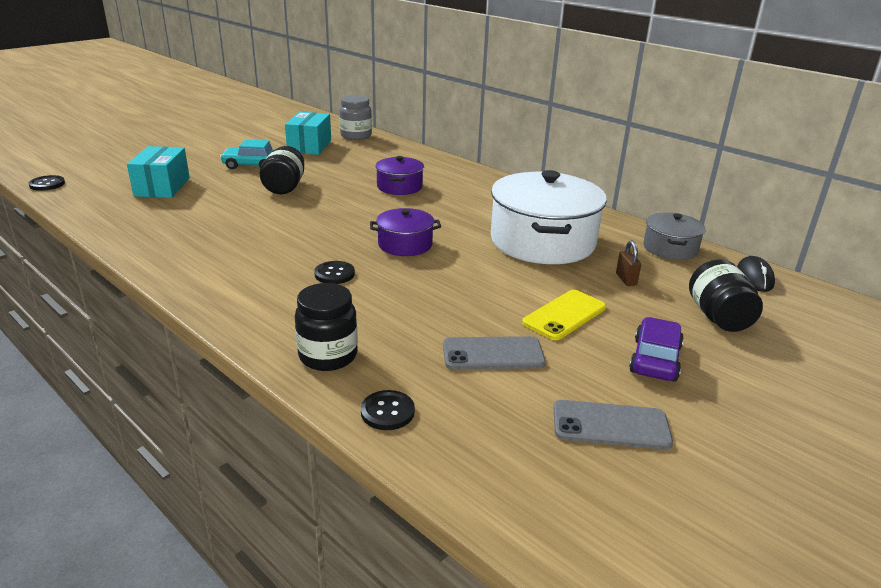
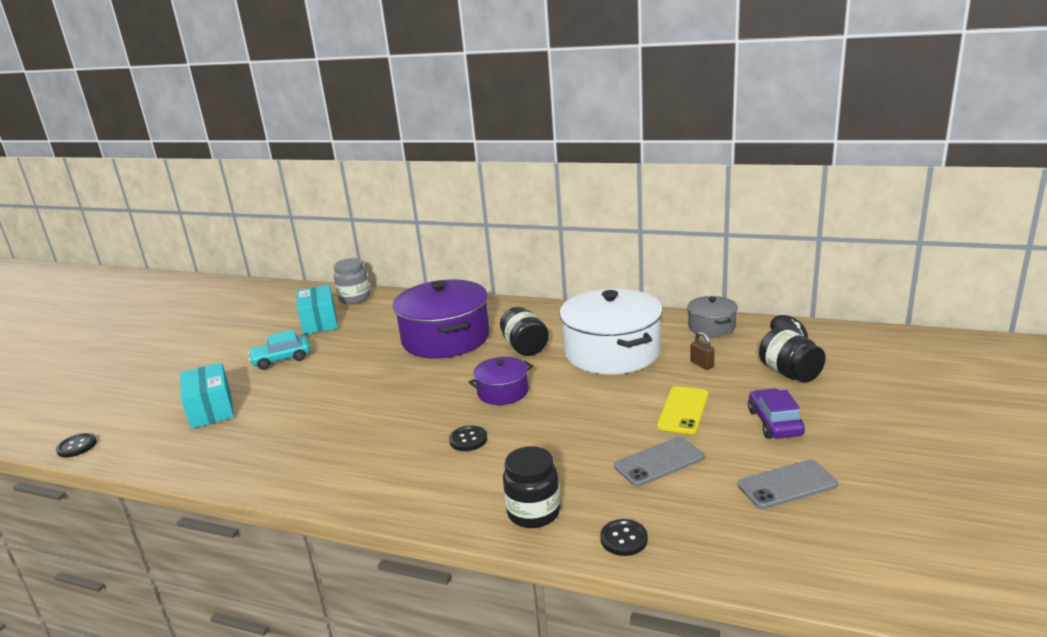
camera: 20 degrees left, 5 degrees down
(284, 187) = (338, 372): black jar -> black jar (525, 347)
(399, 187) = (446, 338): purple pot -> purple pot, size x1.98

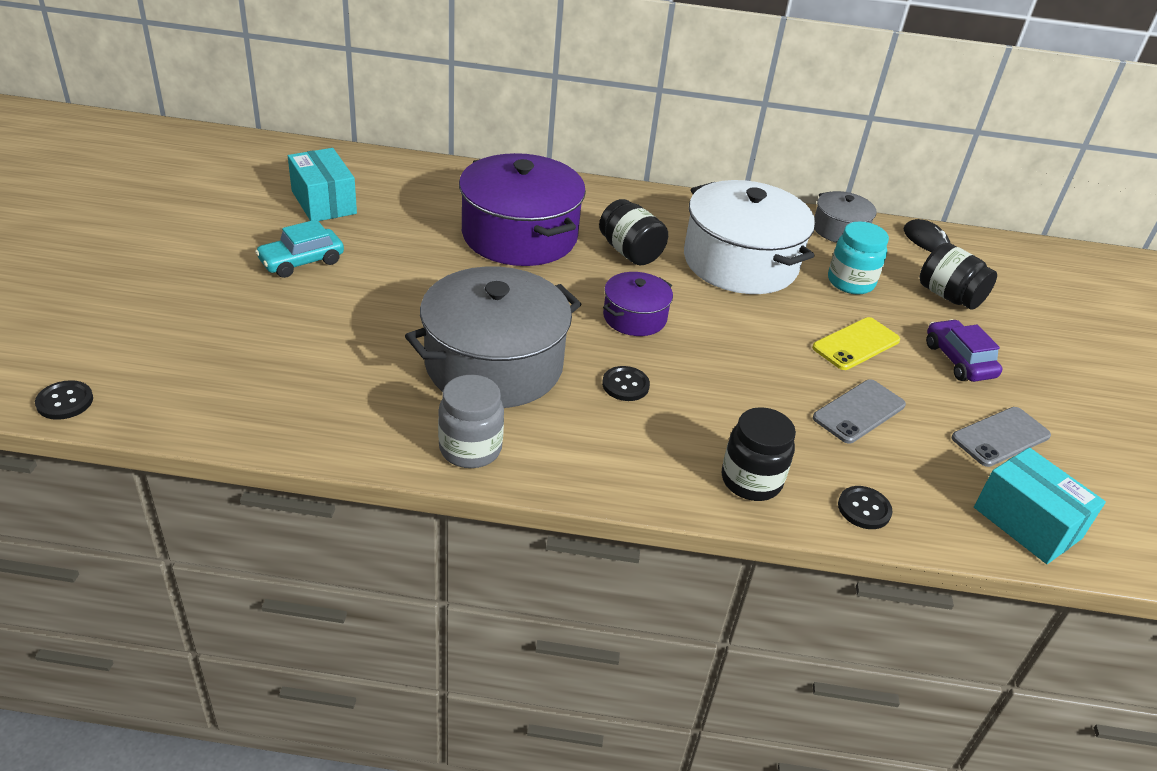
camera: 20 degrees left, 15 degrees up
(211, 409) = (243, 341): turquoise box -> turquoise box (1027, 523)
(354, 298) = (354, 165): grey jar -> grey jar (470, 449)
(375, 425) = (494, 364): none -> grey pot
(683, 410) = (856, 344): yellow phone -> yellow phone turned 45 degrees clockwise
(702, 364) = (850, 282): brown padlock -> turquoise jar

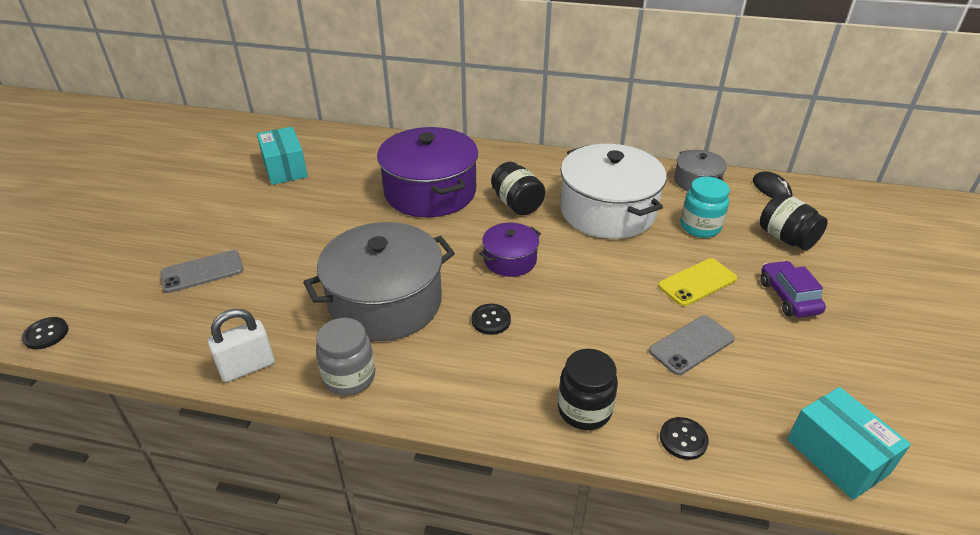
camera: 10 degrees right, 0 degrees up
(301, 261) = (256, 216): turquoise car -> none
(341, 438) = (247, 367): none -> white padlock
(1000, 437) = (820, 370): grey phone -> grey phone (202, 272)

